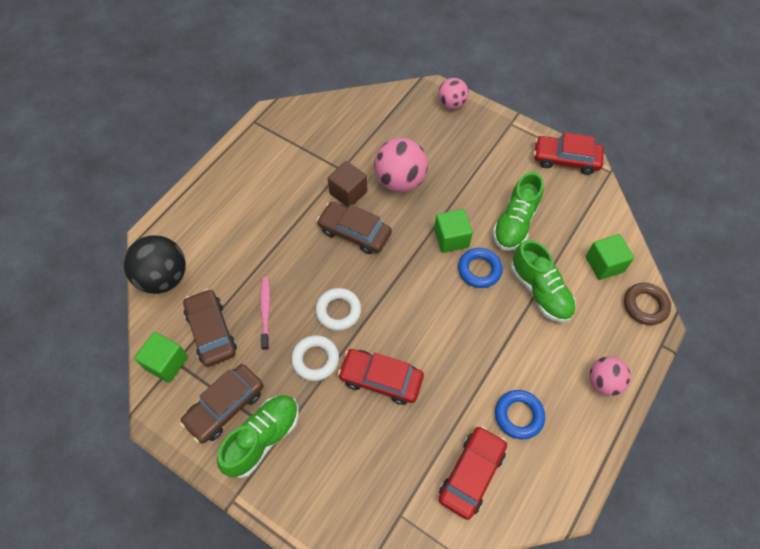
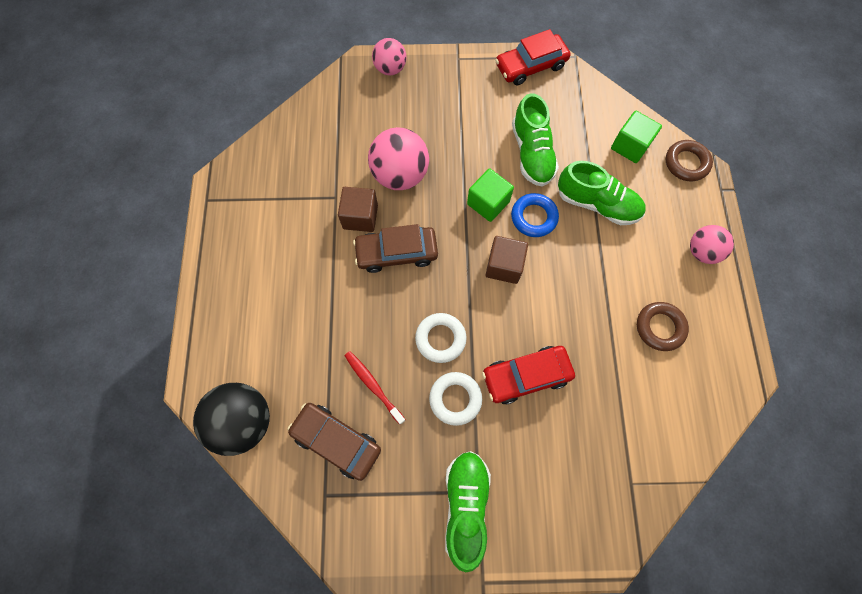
camera: 35 degrees left, 10 degrees up
(166, 363) = (317, 503): green cube -> none
(225, 406) = (407, 502): brown car -> none
(265, 311) = (373, 385): pink toothbrush -> red toothbrush
(427, 290) = (504, 266): none -> brown cube
(471, 474) = (660, 405): red car -> none
(518, 415) = (659, 327): blue ring -> brown ring

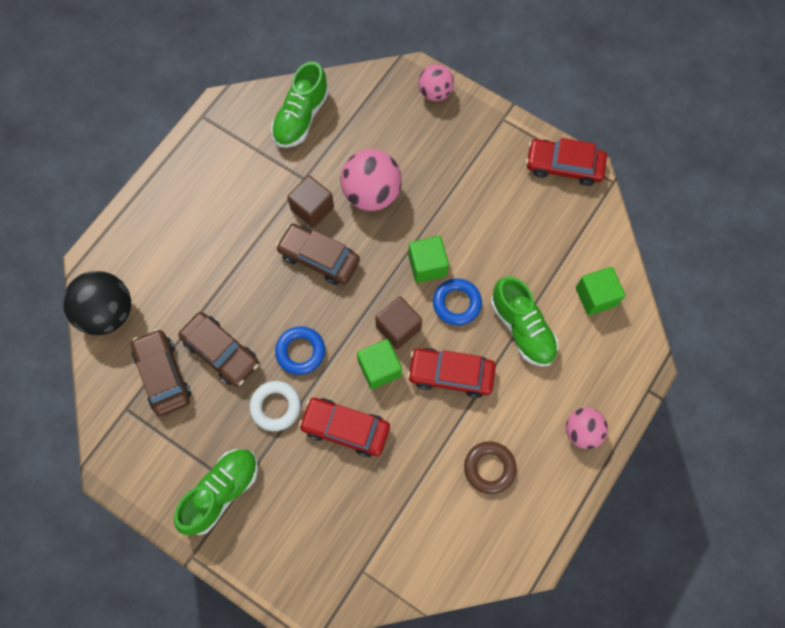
camera: 35 degrees right, 0 degrees up
(373, 385) = (221, 352): red toothbrush -> brown car
(440, 339) = (300, 352): white ring -> blue ring
(515, 308) = (379, 368): none -> green cube
(532, 153) = (500, 246): green shoe -> green shoe (301, 117)
(573, 275) = (451, 374): none -> red car
(686, 163) = (635, 345): brown ring -> none

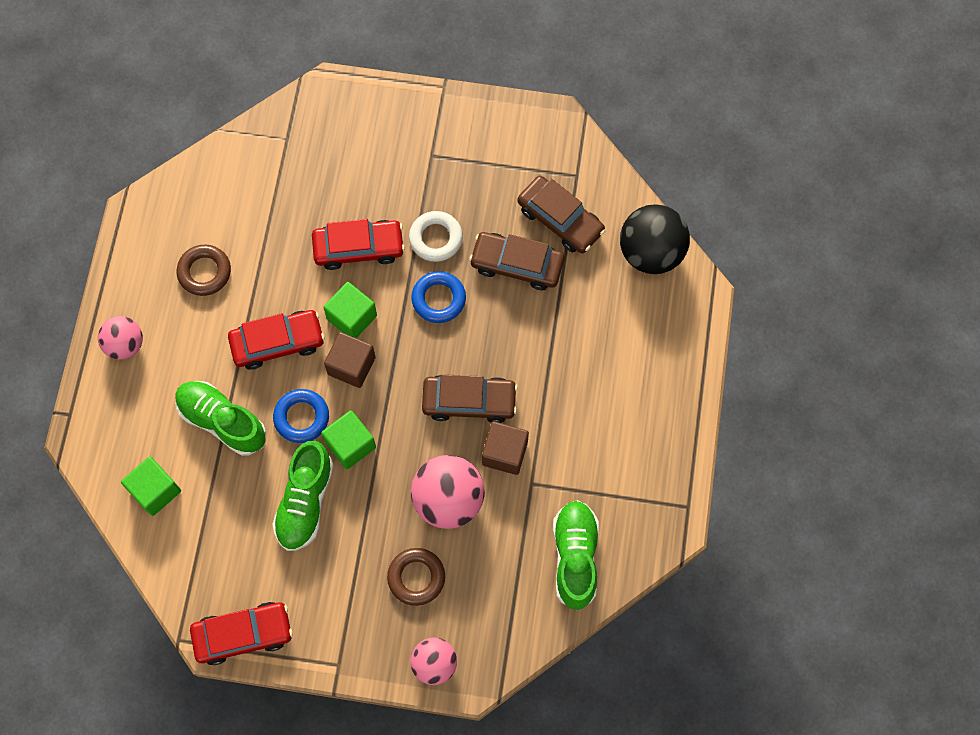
camera: 155 degrees right, 0 degrees up
(221, 492) = (446, 146): green shoe -> green shoe (305, 502)
(421, 151) = (416, 577): none -> brown ring

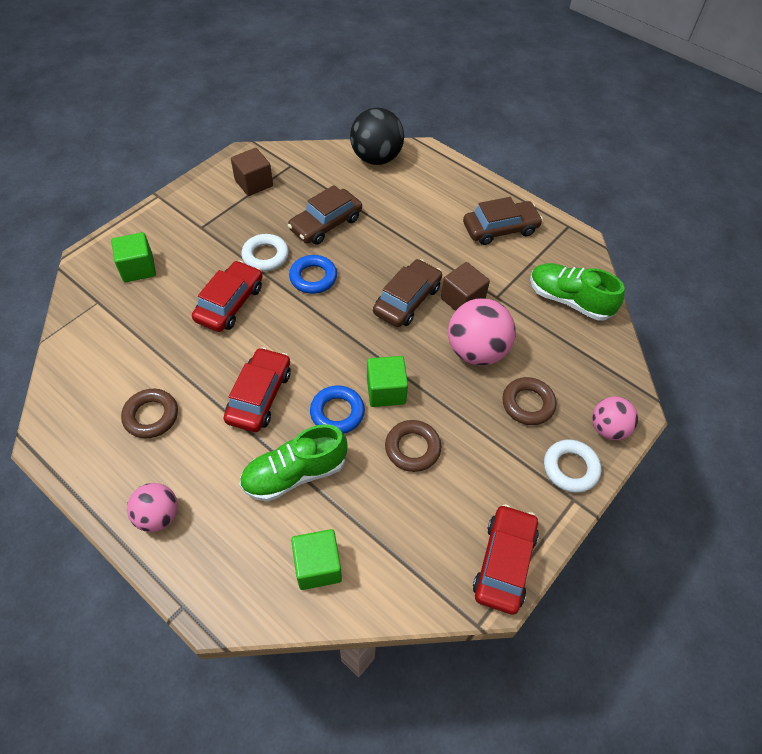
camera: 60 degrees left, 15 degrees down
(305, 502) = (412, 448): green shoe -> brown ring
(351, 366) = (321, 356): brown cube -> brown cube (254, 183)
(352, 317) = (281, 336): green cube -> green cube (138, 268)
(369, 648) = (570, 468): none -> white ring
(560, 219) = (314, 187): brown car -> brown car (500, 229)

